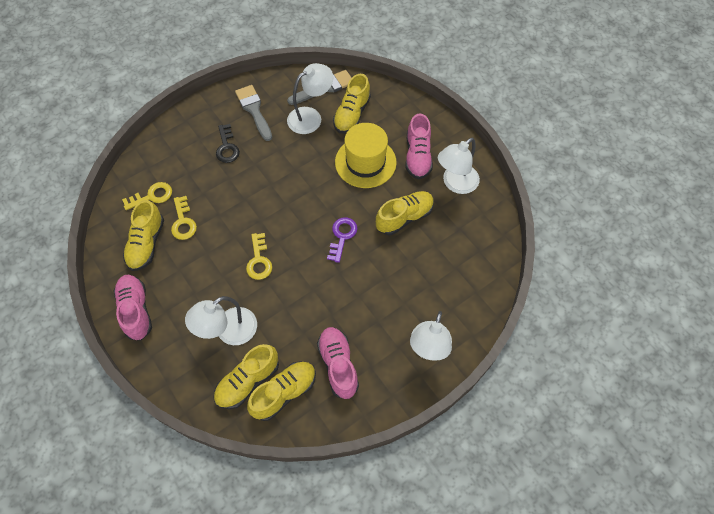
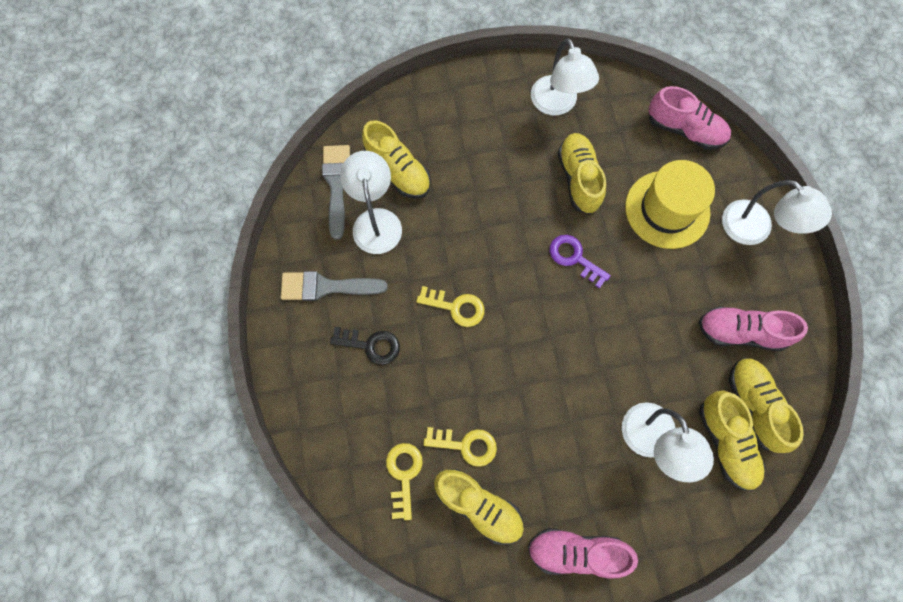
camera: 65 degrees left, 10 degrees up
(259, 260) = (567, 369): yellow key -> yellow key (456, 307)
(365, 162) = (479, 186): yellow hat -> yellow hat (667, 209)
(417, 156) = (499, 126): pink shoe -> pink shoe (685, 130)

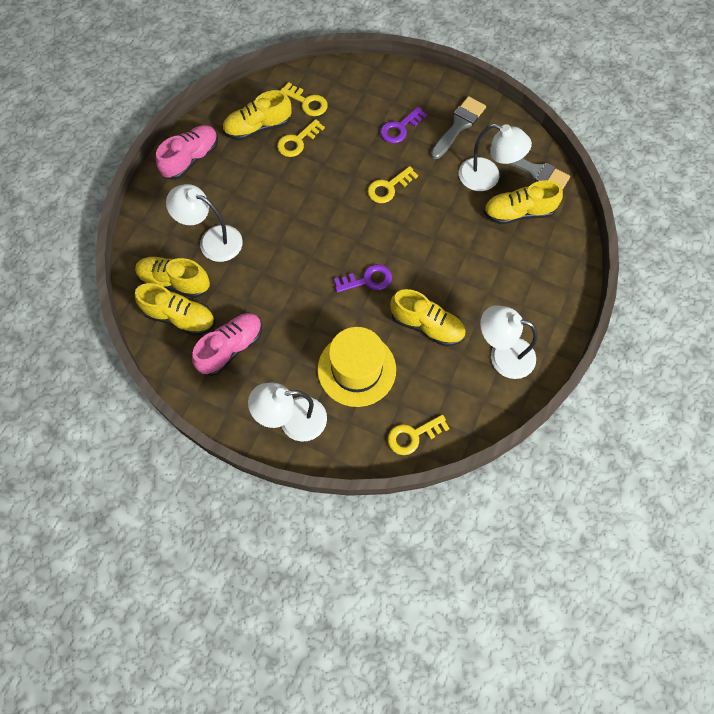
camera: 125 degrees right, 5 degrees down
(371, 345) = (400, 128): black key -> purple key
(685, 130) = (413, 436): pink shoe -> yellow key

